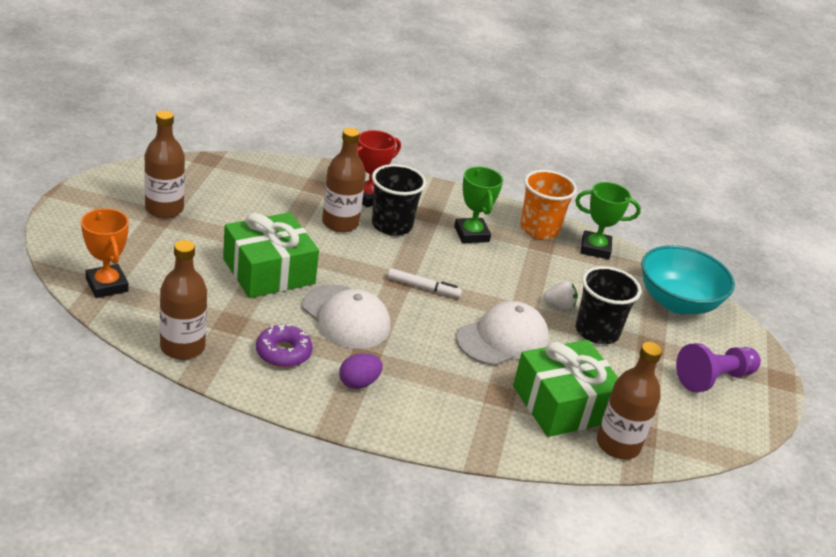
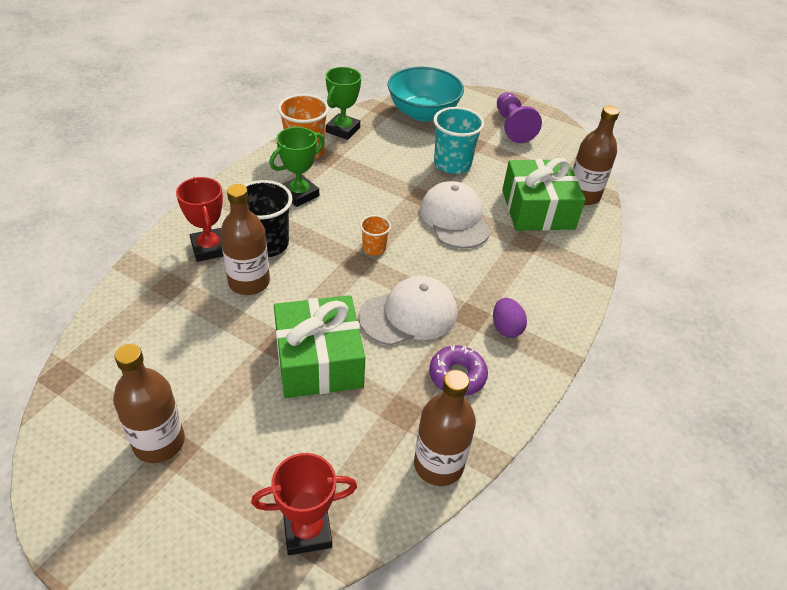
camera: 70 degrees left, 10 degrees up
(107, 285) = (307, 531): orange trophy -> red trophy
(423, 288) = (374, 248): white marker -> orange cup
(471, 234) = (299, 194): green trophy -> green trophy turned 45 degrees counterclockwise
(559, 305) = (415, 173): white strawberry -> none
(597, 331) = (452, 164): black cup -> turquoise cup

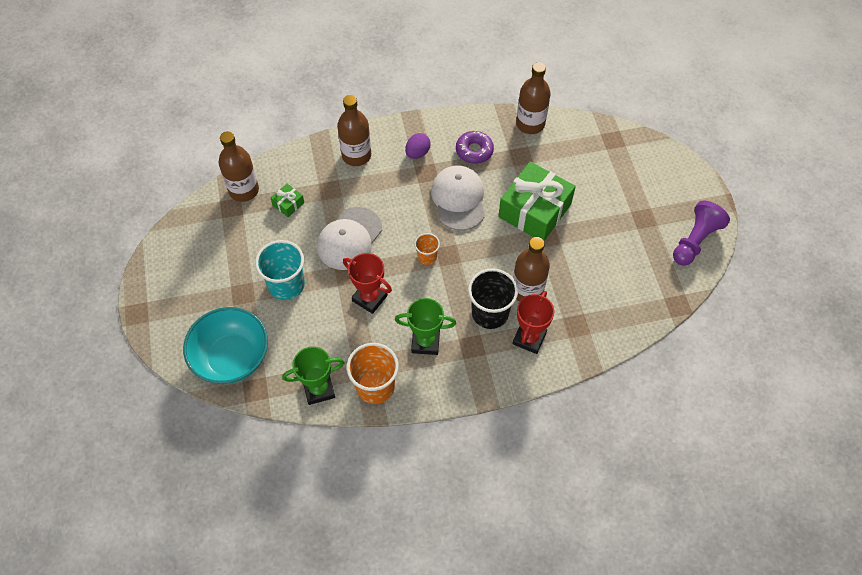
camera: 130 degrees left, 15 degrees up
(159, 442) = (649, 228): brown bottle -> brown bottle (356, 155)
(307, 531) = (612, 142): red trophy -> red trophy (370, 298)
(409, 314) = (458, 199): white cap -> white cap turned 60 degrees clockwise
(512, 127) = (189, 285): purple pawn -> purple pawn (695, 241)
(537, 209) = (288, 204): green gift -> green gift, size x0.43

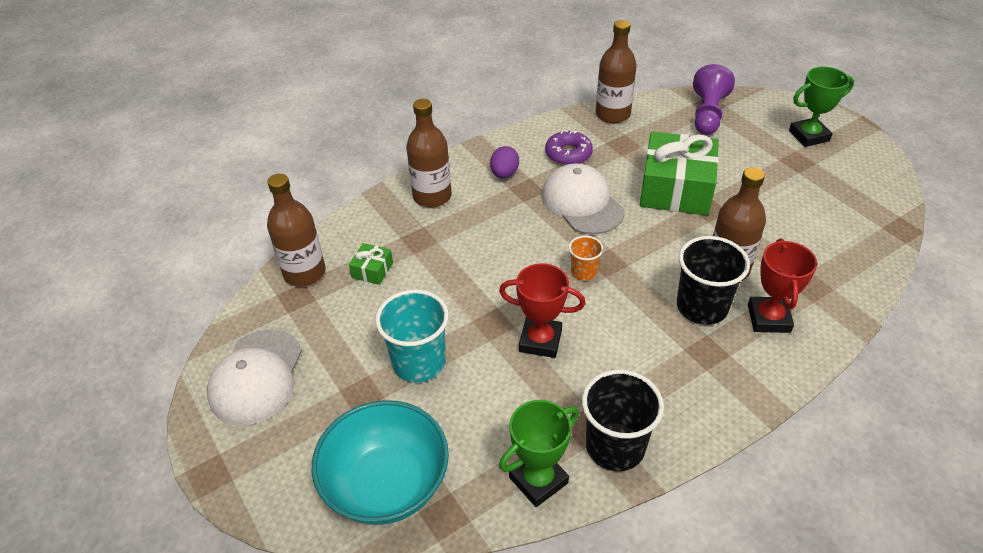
camera: 20 degrees left, 15 degrees down
(349, 239) = (474, 283): white cap -> white cap (256, 377)
(375, 386) = (615, 446): orange cup -> black cup
(425, 342) = (645, 367): green trophy -> green trophy (809, 136)
(695, 241) = (866, 165): purple pawn -> purple pawn (707, 114)

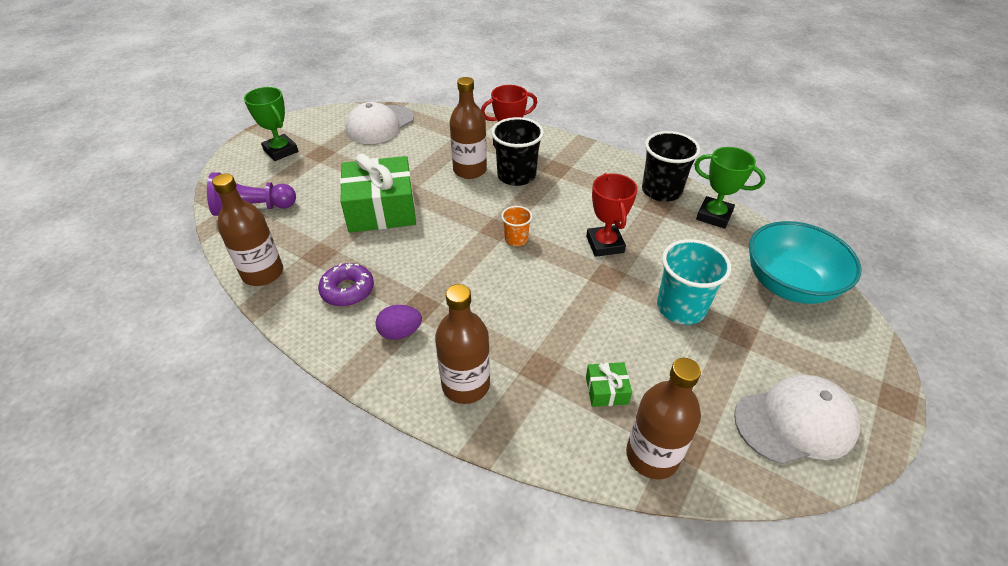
camera: 115 degrees left, 0 degrees up
(582, 203) = (426, 261): white cap -> white cap (380, 125)

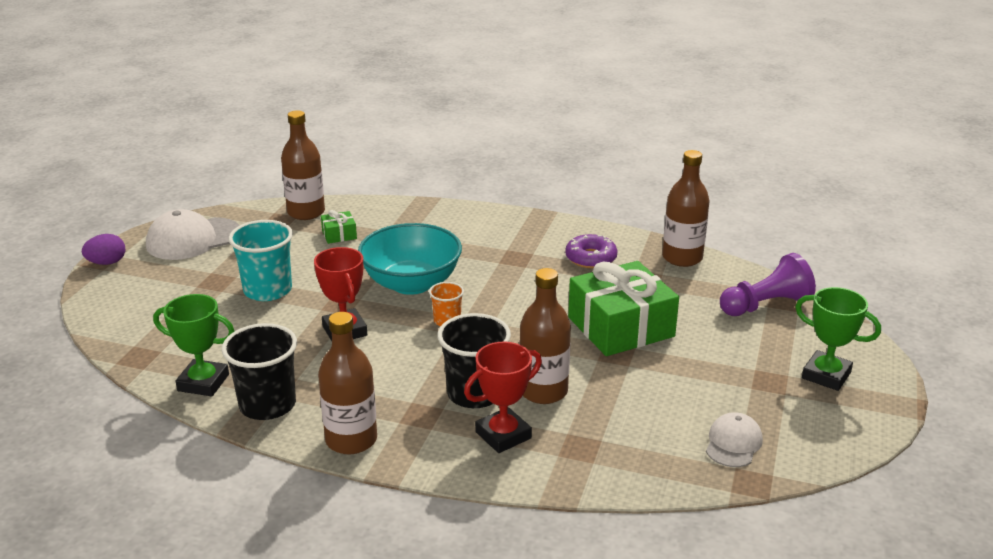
camera: 165 degrees right, 15 degrees down
(380, 125) = (733, 443): white cap -> white cap, size x0.59
(400, 332) = (521, 241): purple egg -> purple egg (107, 263)
(466, 385) = (450, 223): brown bottle -> brown bottle (351, 440)
(788, 284) = (146, 324): turquoise bowl -> turquoise bowl (411, 283)

